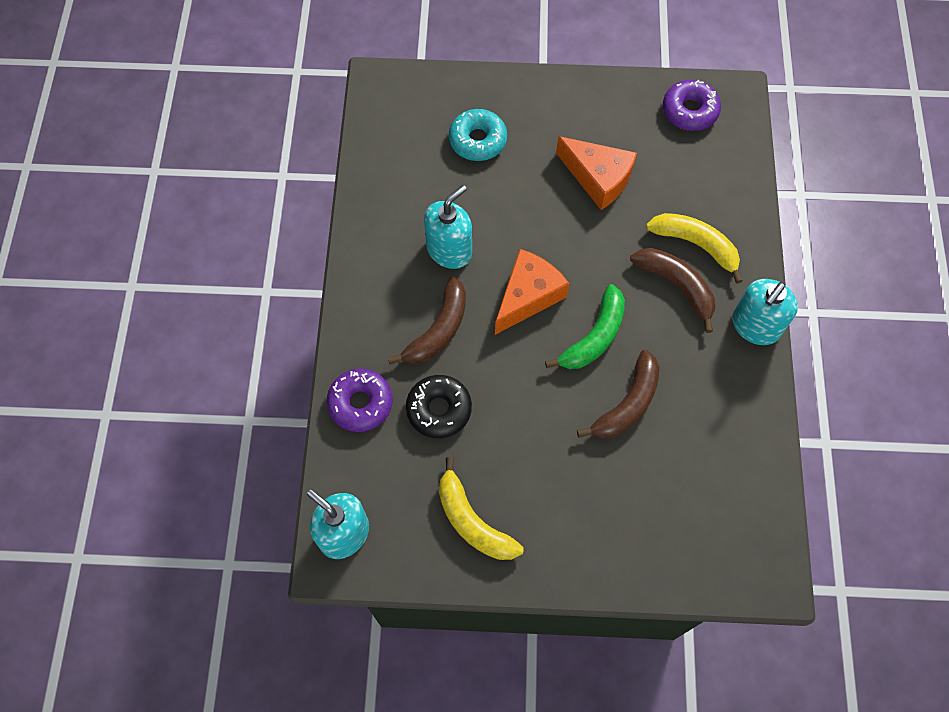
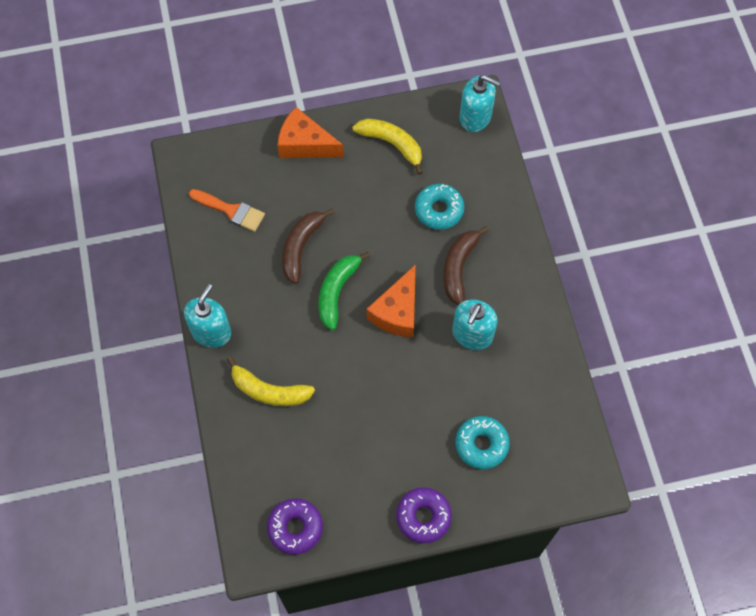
camera: 165 degrees right, 0 degrees up
(360, 403) = (497, 201): purple donut -> purple donut (423, 517)
(439, 409) = (439, 210): black donut -> turquoise donut
(598, 178) = (365, 433): orange cheese -> orange cheese (305, 144)
(677, 286) = (279, 350): brown banana -> none
(711, 478) = (231, 211): none -> orange brush

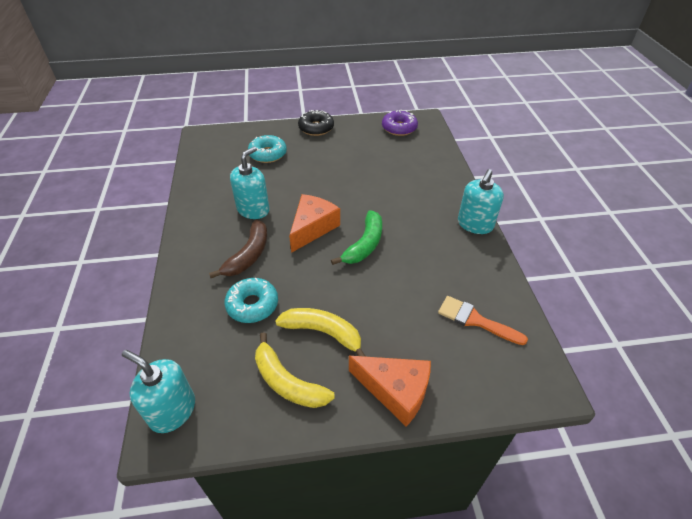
camera: 175 degrees left, 20 degrees down
(269, 391) = (421, 188): yellow banana -> yellow banana (323, 332)
(301, 247) = (398, 281): brown banana -> none
(423, 517) = (316, 128): purple donut -> black donut

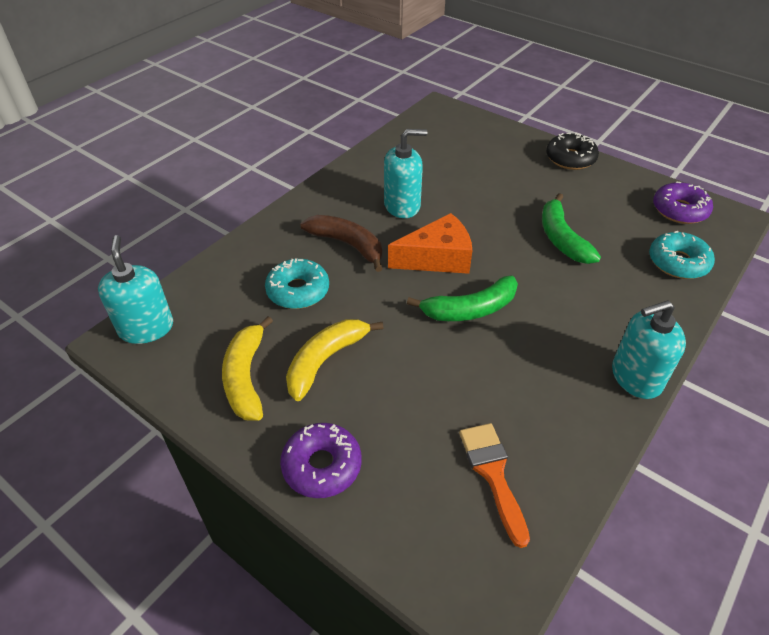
camera: 45 degrees right, 0 degrees up
(248, 255) = (347, 245): brown banana -> brown banana turned 120 degrees counterclockwise
(268, 154) = (482, 159): turquoise donut -> turquoise donut (678, 262)
(323, 332) = (325, 360): yellow banana -> yellow banana turned 120 degrees counterclockwise
(363, 175) = (562, 238): none -> green banana
(395, 391) = (322, 466): orange cheese -> purple donut

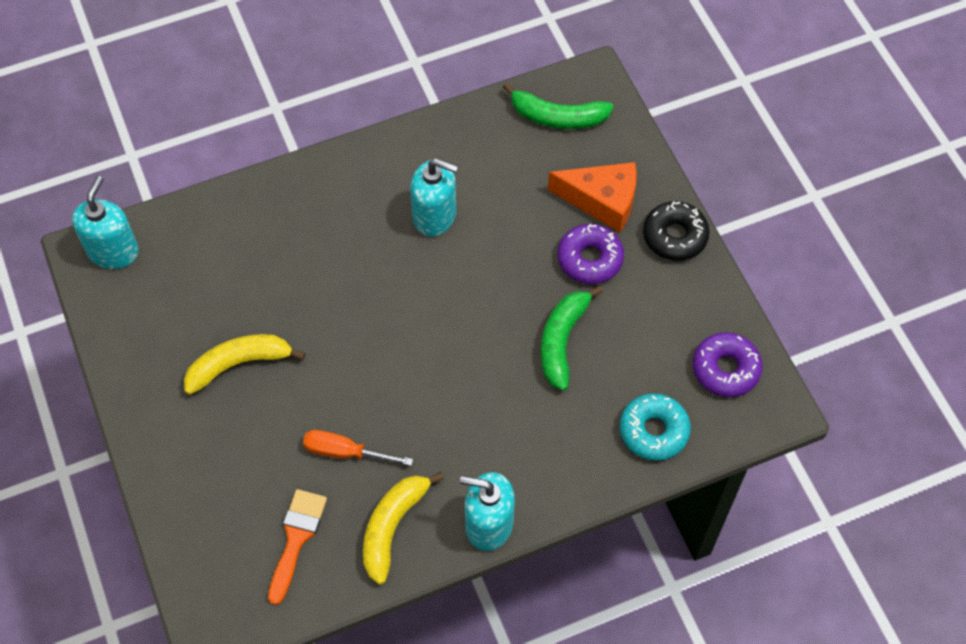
camera: 30 degrees right, 15 degrees up
(246, 377) = (165, 346): yellow banana -> yellow banana (392, 527)
(298, 291) = (263, 275): turquoise donut -> none
(322, 466) = (174, 459): purple donut -> purple donut (590, 259)
(347, 245) = (344, 241): brown banana -> none
(437, 258) = (418, 302): orange cheese -> orange cheese (602, 201)
(470, 309) = (402, 377): green banana -> green banana (557, 117)
(472, 383) = (344, 452): none -> orange screwdriver

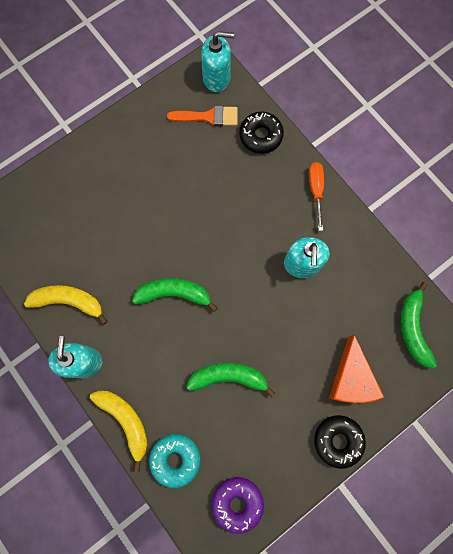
camera: 75 degrees right, 15 degrees up
(229, 217) = (261, 136): none -> black donut
(239, 364) = (158, 175): yellow banana -> yellow banana (125, 421)
(296, 538) = (50, 246): orange brush -> orange brush (208, 117)
(344, 452) = (113, 257): orange screwdriver -> orange screwdriver (316, 190)
(426, 382) = (174, 294): none -> green banana
(590, 259) = (299, 381): purple donut -> none

